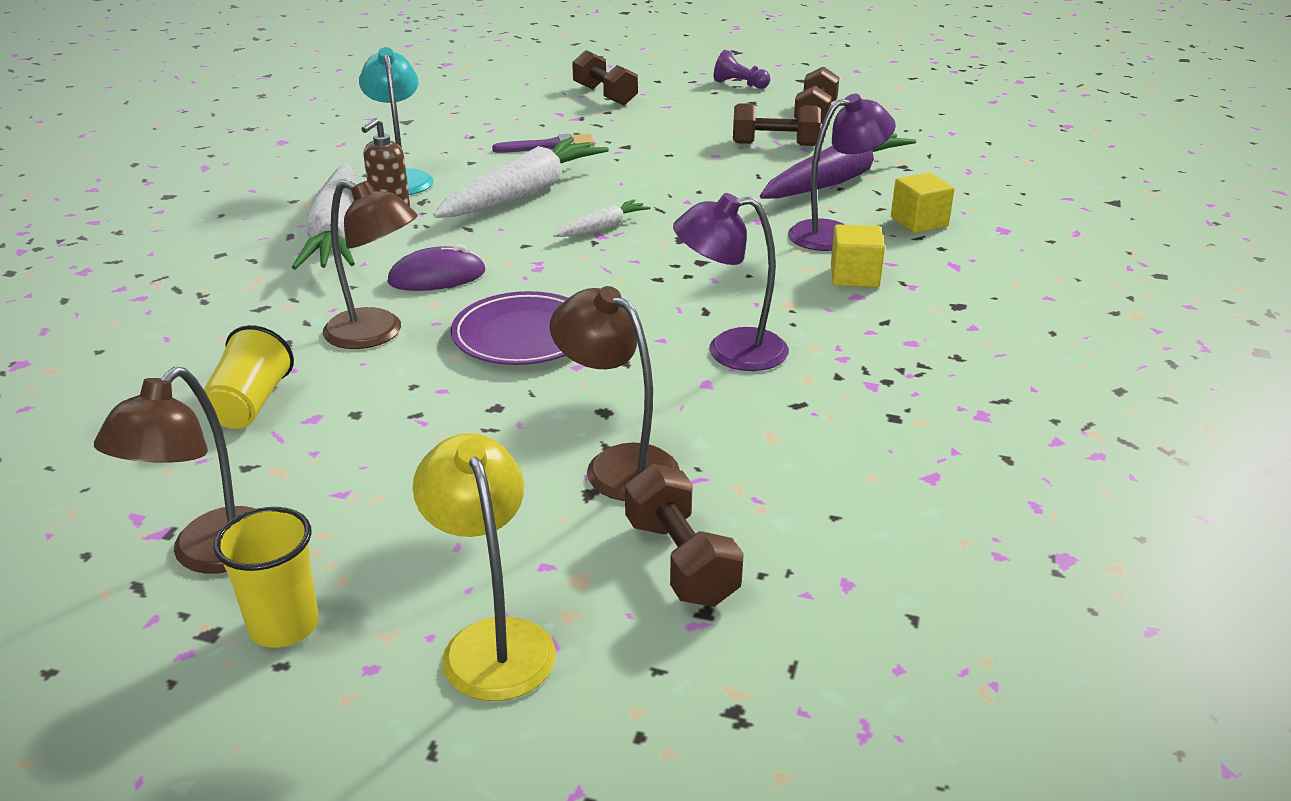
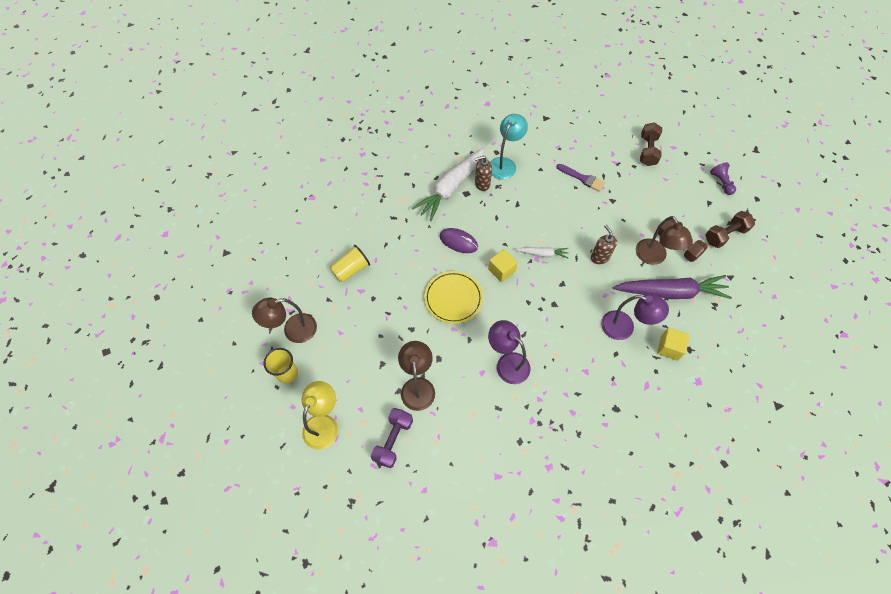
camera: 45 degrees right, 30 degrees up
(376, 334) = (412, 261): brown lamp -> brown lamp (654, 257)
(523, 335) = (453, 298): purple plate -> yellow plate
(524, 194) = (537, 208): white carrot -> none
(680, 561) = (393, 440): brown dumbbell -> purple dumbbell
(692, 195) = (599, 257): none -> brown soap dispenser
(854, 276) = (599, 359): yellow cube -> yellow cube (501, 270)

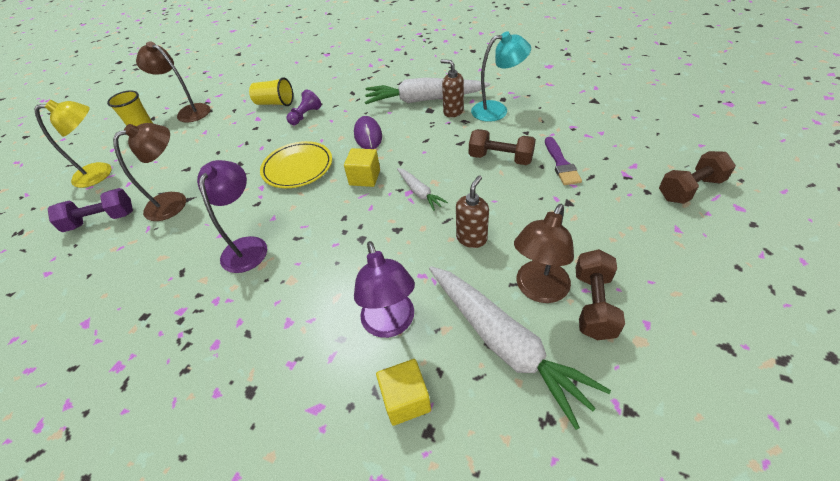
camera: 55 degrees right, 15 degrees down
(670, 292) = (504, 343): purple carrot -> white carrot
(721, 182) = (777, 291): purple pawn -> purple pawn (305, 116)
(725, 235) = (695, 353): brown dumbbell -> brown dumbbell (500, 158)

